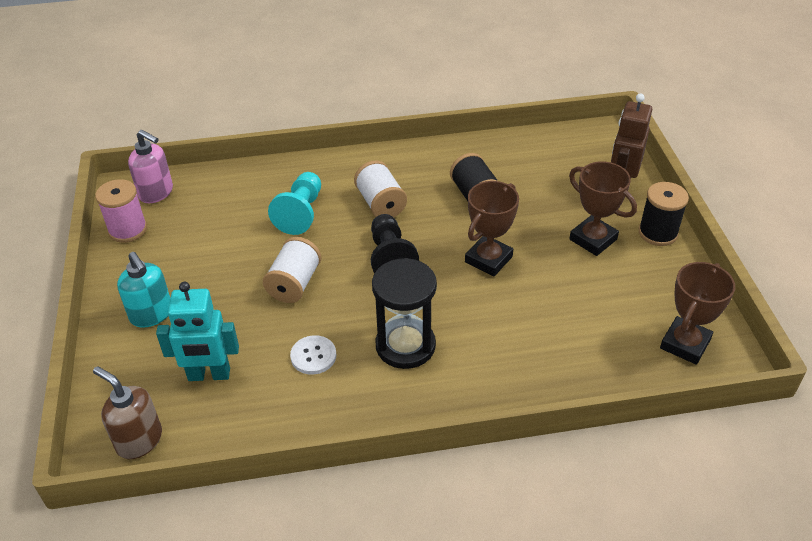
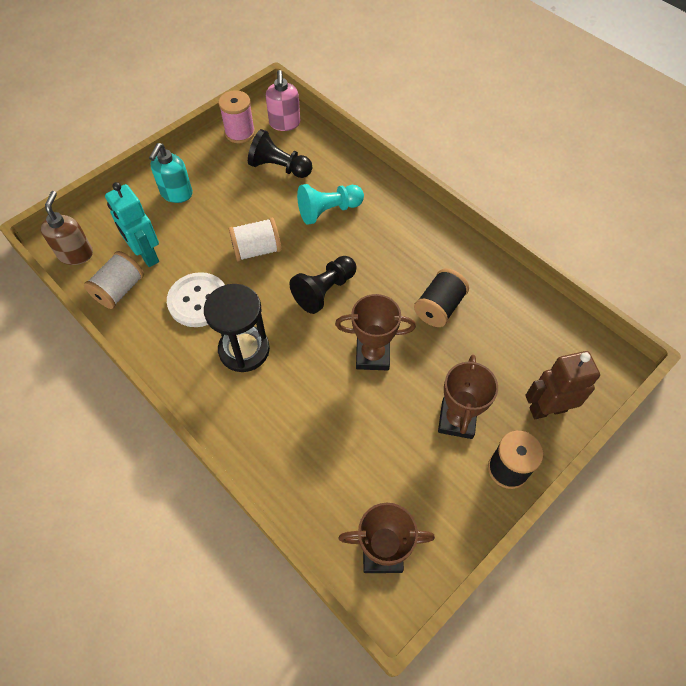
camera: 55 degrees right, 15 degrees up
(209, 222) = (279, 167): none -> black pawn
(313, 356) = (198, 301): white button -> white button, size x1.65
(381, 204) = (378, 251): white spool -> white spool (120, 290)

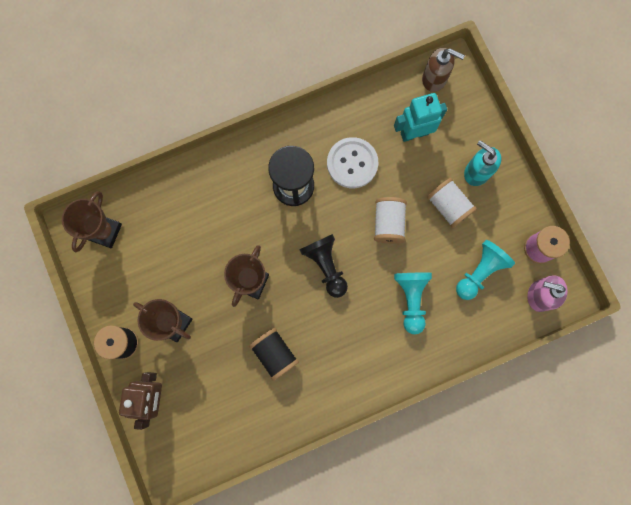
camera: 110 degrees right, 20 degrees up
(120, 290) = (385, 106): white spool -> white spool (448, 206)
(279, 167) = (480, 272): black pawn -> turquoise pawn

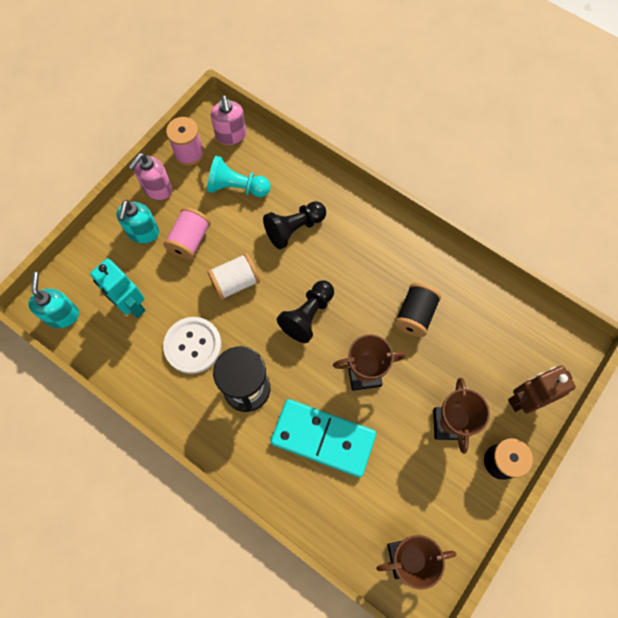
camera: 120 degrees left, 10 degrees down
(222, 222) = (323, 438): none -> turquoise domino
(411, 299) = (294, 229): turquoise pawn -> black pawn
(434, 79) = (62, 315): brown soap dispenser -> turquoise soap dispenser
(448, 206) = (190, 240): white spool -> pink spool
(514, 203) = (157, 189): none -> pink soap dispenser

